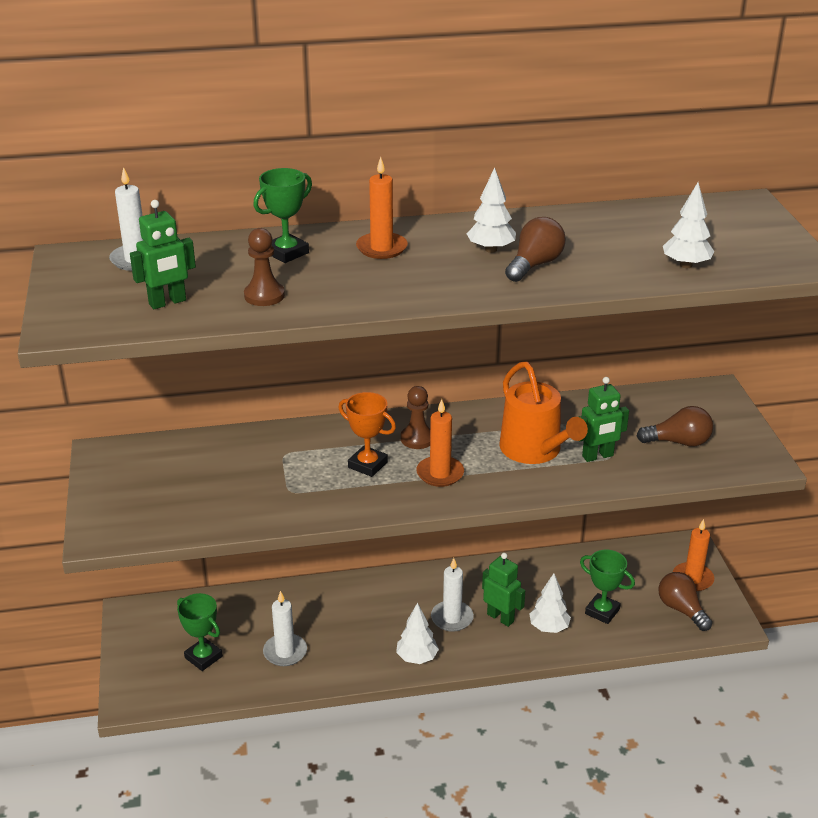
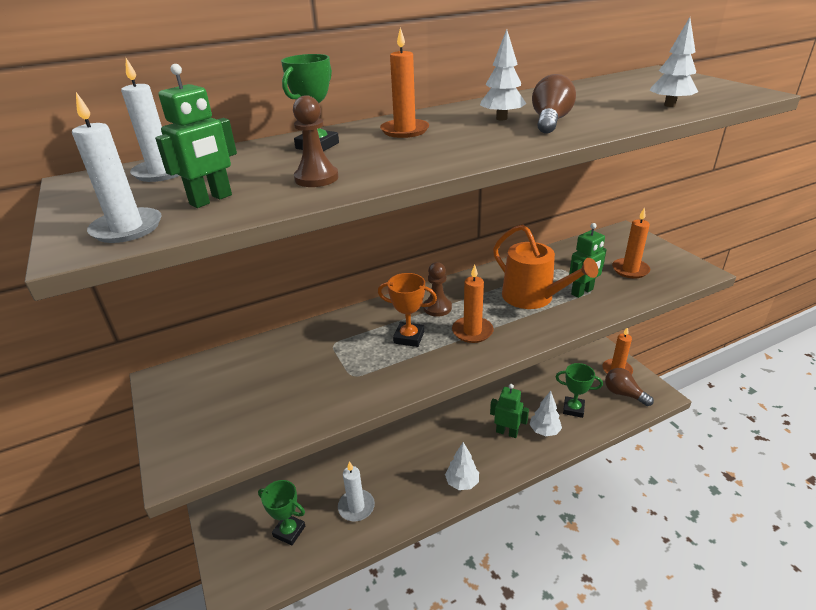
camera: 15 degrees left, 0 degrees up
(452, 618) = (472, 442): white candle -> white candle (127, 228)
(678, 442) = (630, 270): brown light bulb -> orange candle

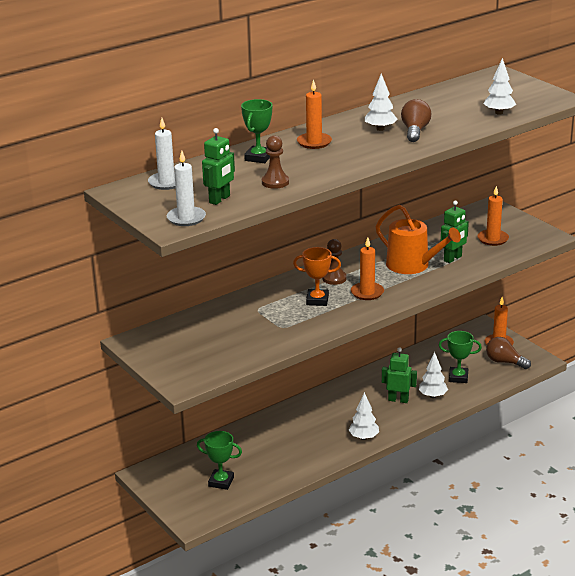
camera: 10 degrees left, 5 degrees down
(356, 507) = (274, 461): white candle -> none

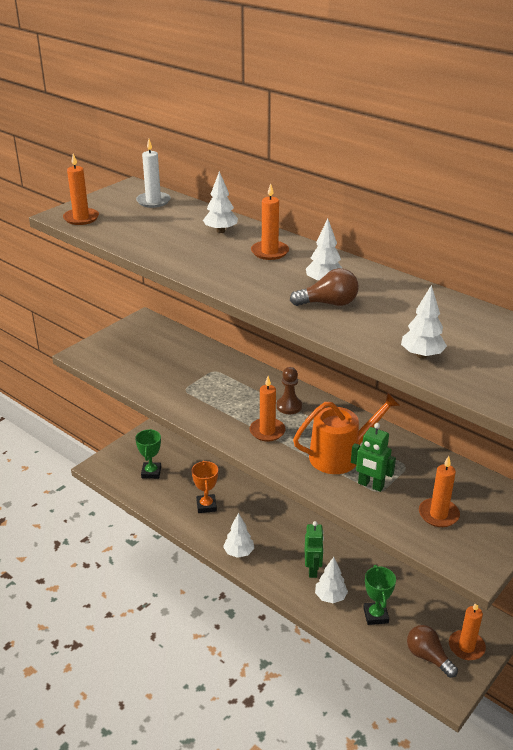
camera: 75 degrees right, 5 degrees up
(186, 218) = (81, 218): white candle -> orange candle
(220, 199) = (122, 226): green robot -> none
(258, 158) = (221, 231): green trophy -> white tree
(275, 182) = (165, 245): brown pawn -> none
(317, 300) = (241, 402): orange trophy -> orange trophy (206, 506)
(412, 265) = (340, 456): orange watering can -> orange watering can turned 135 degrees counterclockwise
(505, 362) = (428, 657): brown light bulb -> brown light bulb turned 60 degrees counterclockwise

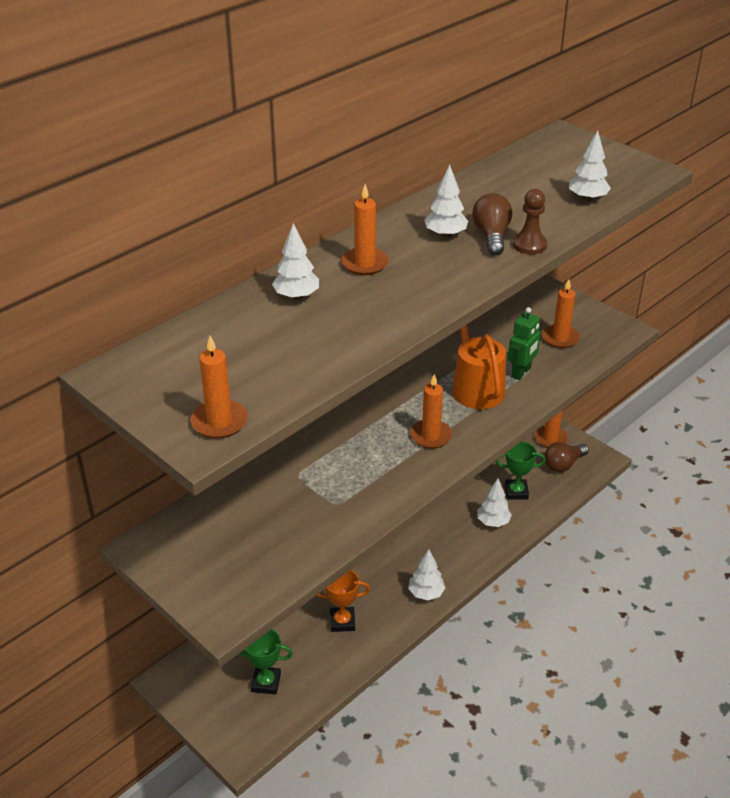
camera: 85 degrees left, 5 degrees up
(153, 201) = (177, 352): white candle -> none
(289, 406) = (384, 416): brown pawn -> brown pawn (529, 245)
(313, 569) = (454, 531): green robot -> none

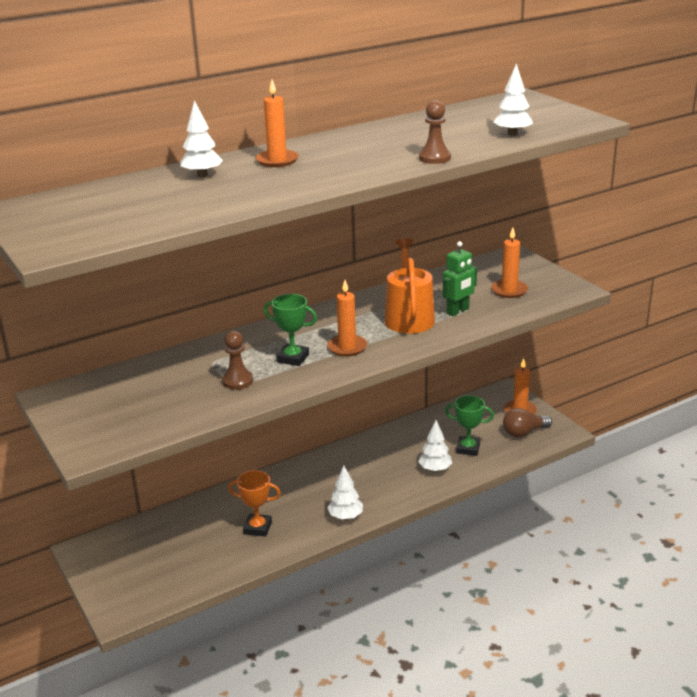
camera: 15 degrees right, 10 degrees down
(219, 422) = (74, 240): orange candle -> none
(266, 682) = (167, 564): green trophy -> green trophy (293, 358)
(338, 497) = (237, 381): none -> brown pawn
(445, 235) = (363, 148): white tree -> none
(491, 236) = (404, 151): brown light bulb -> none

